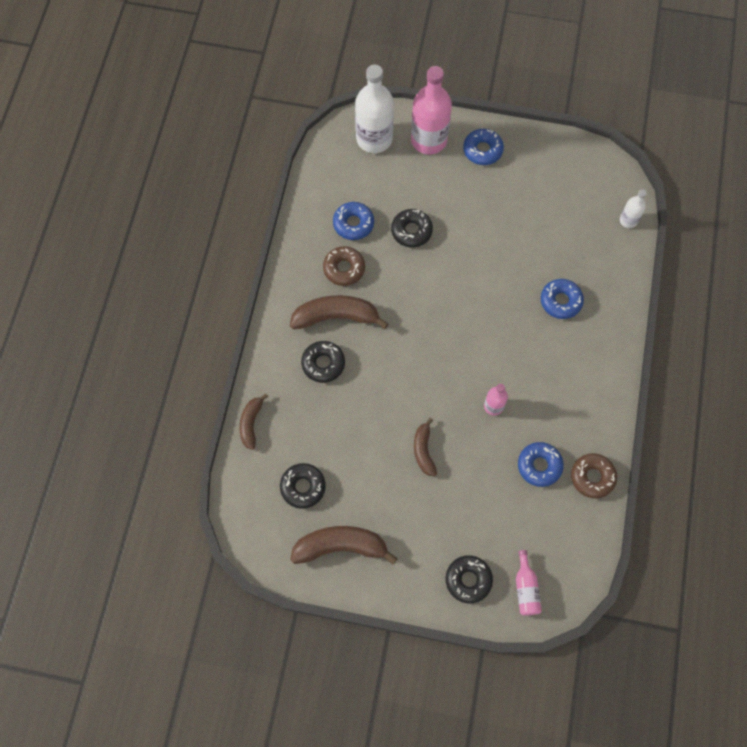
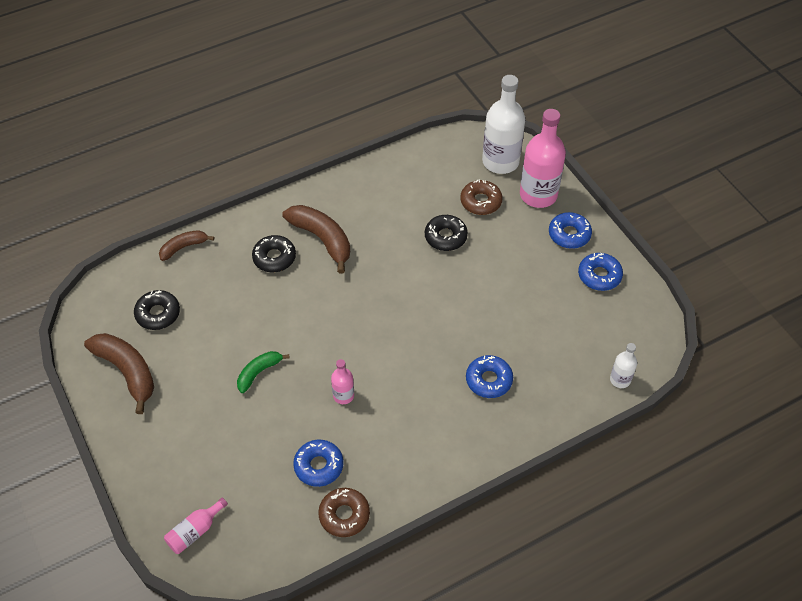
camera: 50 degrees right, 15 degrees down
(344, 269) = (368, 217): brown donut -> brown donut (481, 202)
(353, 224) = (413, 197): blue donut -> blue donut (599, 275)
(423, 450) = (259, 372): brown banana -> green banana
(468, 580) = (168, 481): black donut -> none

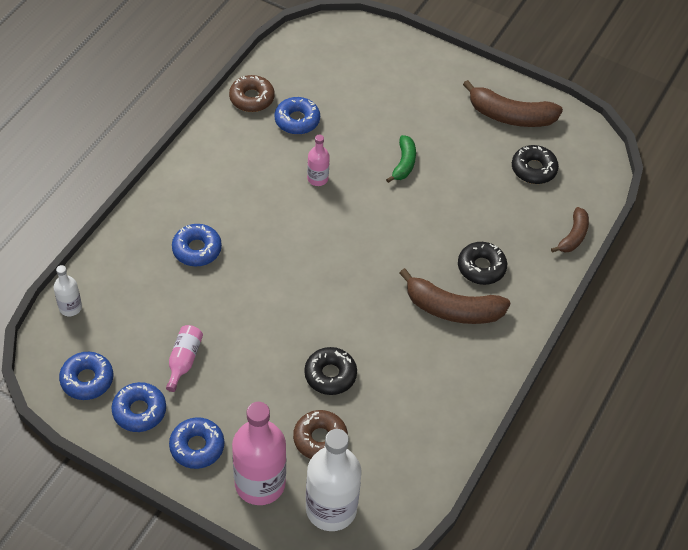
camera: 145 degrees right, 0 degrees up
(195, 531) = (354, 43): pink bottle -> pink bottle (184, 360)
(629, 315) = (87, 380): none -> blue donut

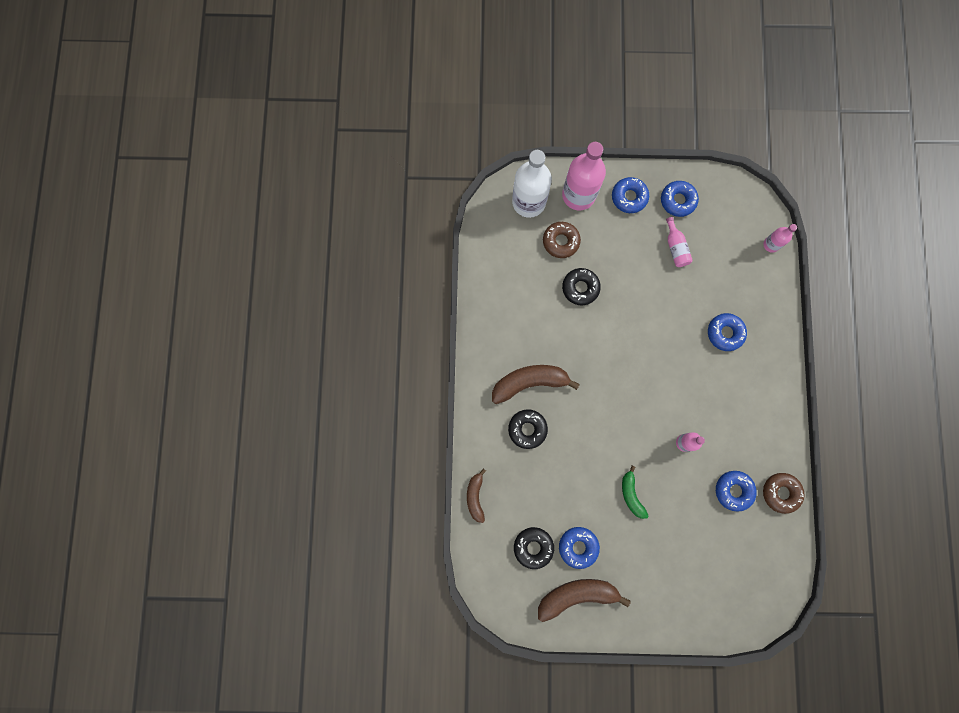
camera: 155 degrees right, 25 degrees up
(70, 307) = (771, 244): white bottle -> pink bottle
(87, 380) = (723, 203): blue donut -> blue donut (578, 547)

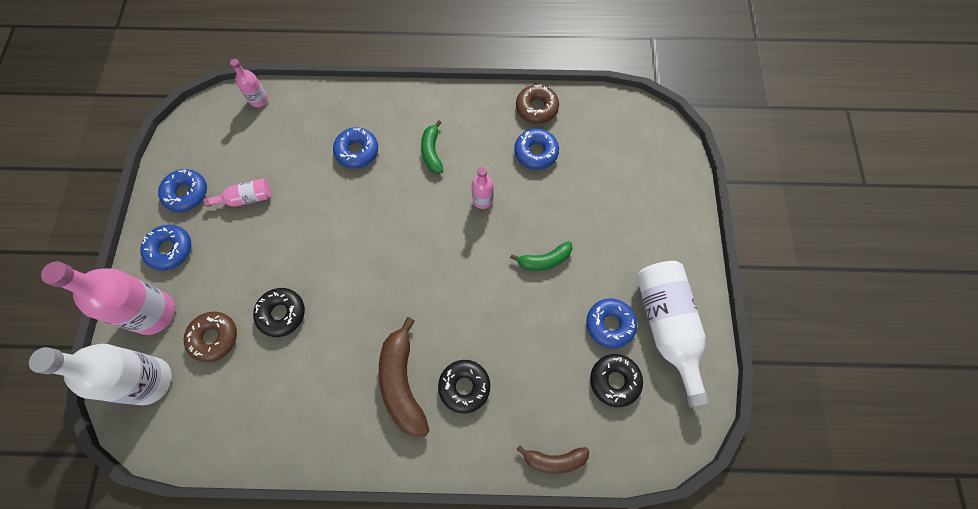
camera: 90 degrees left, 10 degrees down
(577, 595) = (667, 327): brown banana -> white bottle
(728, 397) = (432, 152): none -> green banana

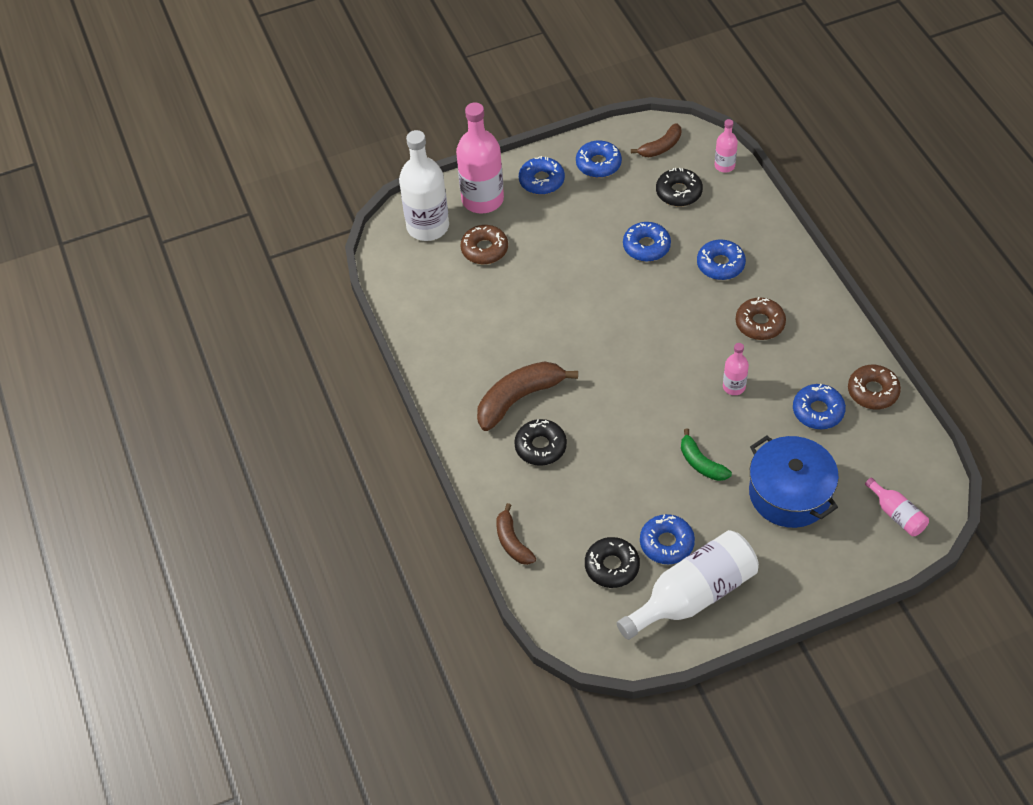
camera: 70 degrees right, 15 degrees down
(204, 136) = (661, 147): none -> brown banana
(246, 198) = (620, 207): pink bottle -> pink bottle (897, 514)
(281, 314) = (530, 284): black donut -> black donut (678, 192)
(302, 198) = (646, 246): none -> blue donut
(432, 152) = (760, 323): green banana -> brown donut
(602, 209) = (790, 493): none -> blue pot

